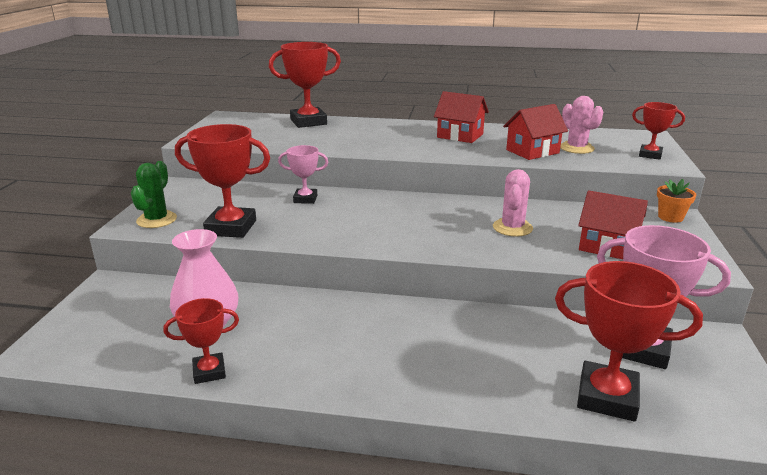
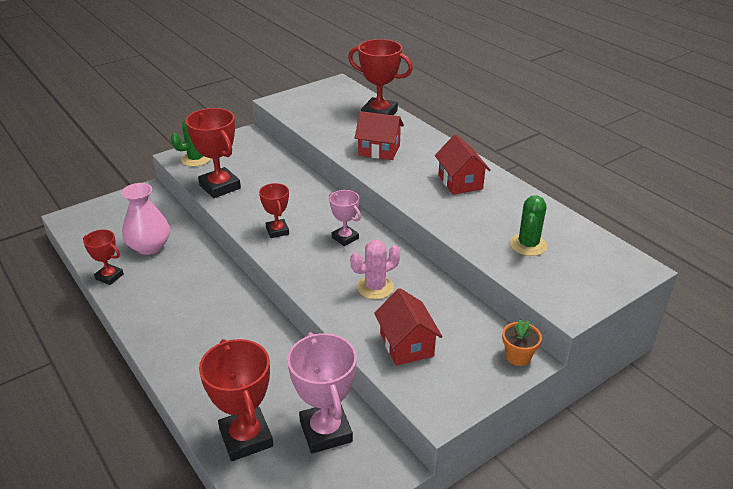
camera: 45 degrees right, 10 degrees up
(305, 199) = (295, 185): pink trophy -> pink trophy (345, 238)
(532, 151) = (481, 228): red house -> red house (379, 150)
(576, 148) = (528, 245): pink cactus -> green cactus
(650, 155) = (579, 288): red trophy -> red trophy (277, 231)

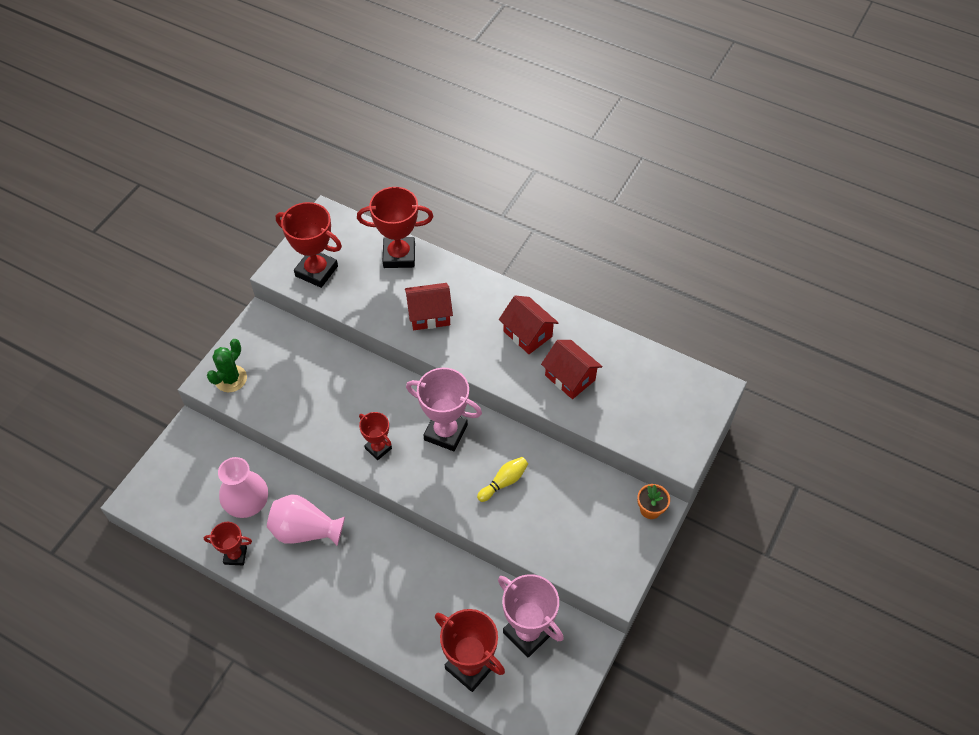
camera: 25 degrees left, 20 degrees up
(179, 279) = (305, 531): none -> pink vase
(220, 187) = (283, 410): red trophy -> red trophy (316, 271)
(345, 238) = (445, 432): pink trophy -> pink trophy, size x1.73
(375, 287) = (504, 482): pink cactus -> yellow bowling pin
(406, 345) = (560, 534): red house -> red house (570, 377)
(528, 245) = (620, 396): green cactus -> none

